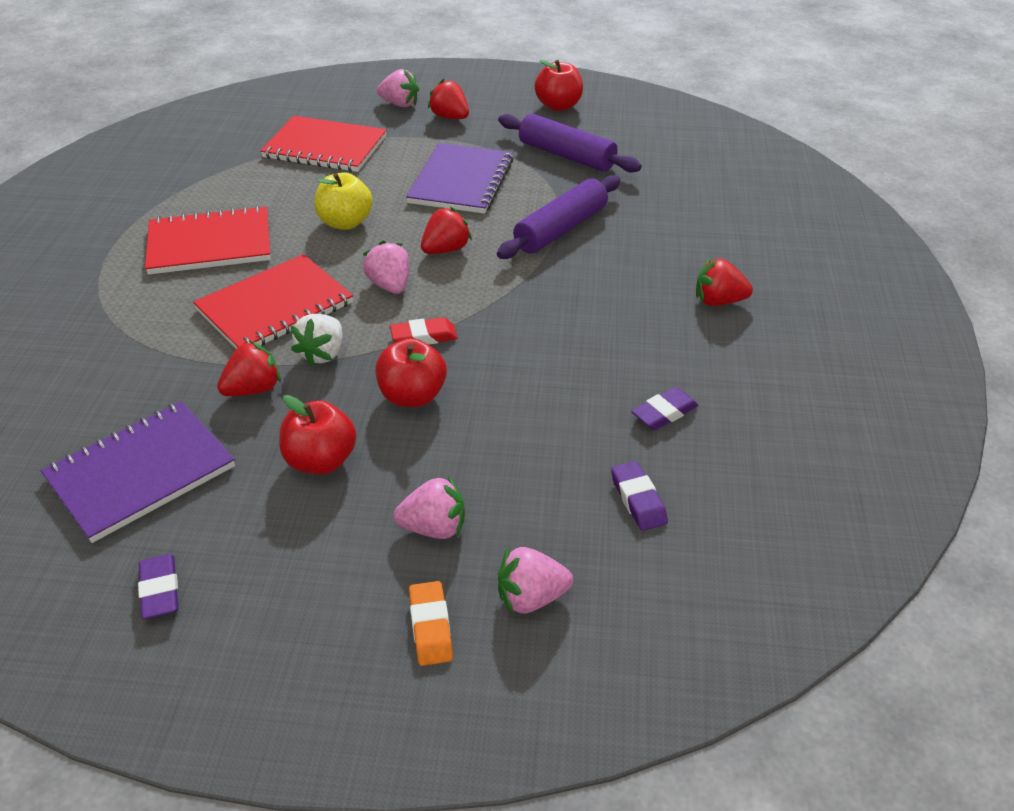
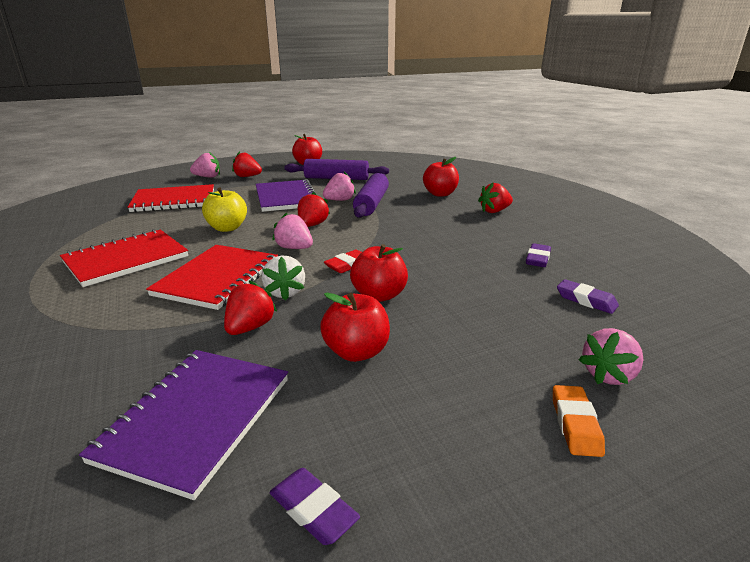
camera: 30 degrees left, 15 degrees down
(430, 627) = (575, 424): orange eraser -> orange eraser turned 45 degrees clockwise
(434, 528) = (490, 360): pink strawberry -> pink strawberry (339, 200)
(681, 237) = (440, 194): none -> red apple

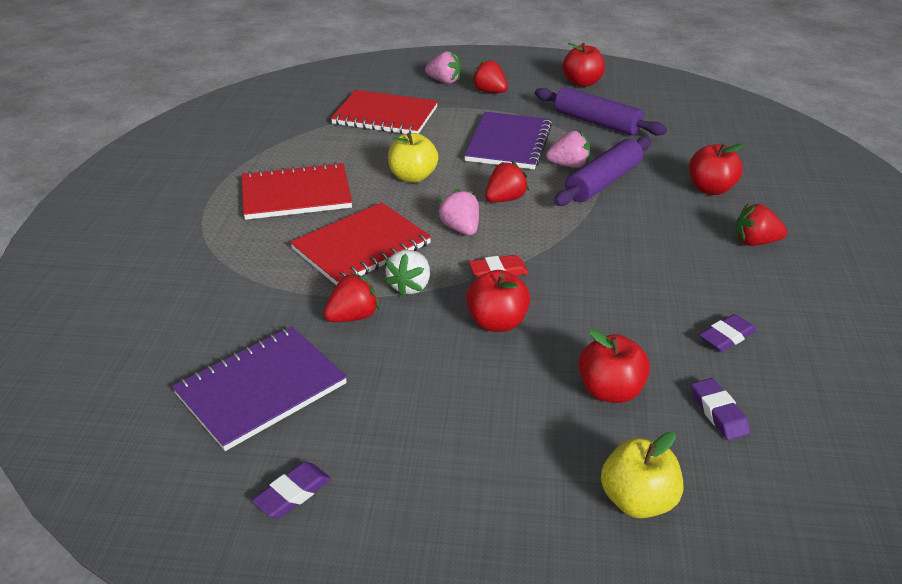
camera: 30 degrees right, 10 degrees up
(313, 510) = (293, 494): purple eraser -> purple eraser turned 60 degrees clockwise
(356, 352) = (423, 378): red apple -> red apple (610, 391)
(575, 424) = (549, 527): orange eraser -> none
(608, 375) = (637, 500): pink strawberry -> yellow apple

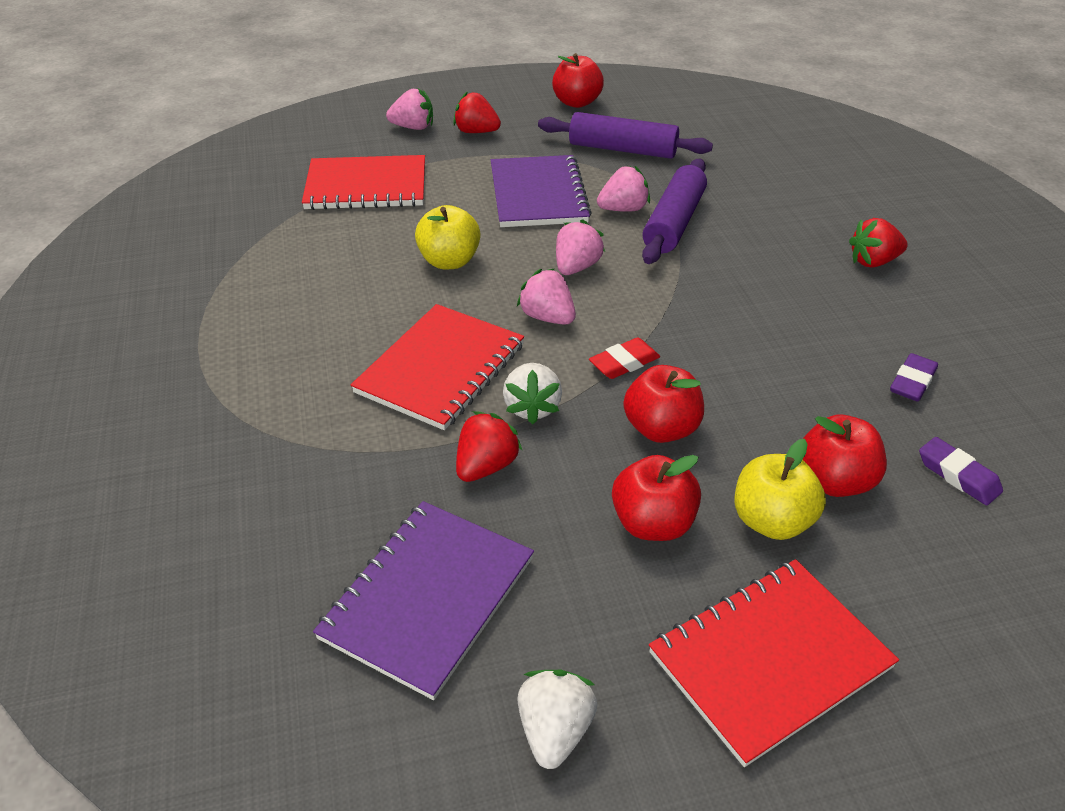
camera: 20 degrees left, 5 degrees up
(293, 494) = (555, 730): purple eraser -> white strawberry
(296, 194) = (314, 316): red notebook -> red notebook (769, 660)
(505, 199) = (576, 267): red strawberry -> pink strawberry
(637, 500) = (941, 607): yellow apple -> yellow apple (771, 521)
(710, 189) = (791, 208): red apple -> red apple (652, 523)

